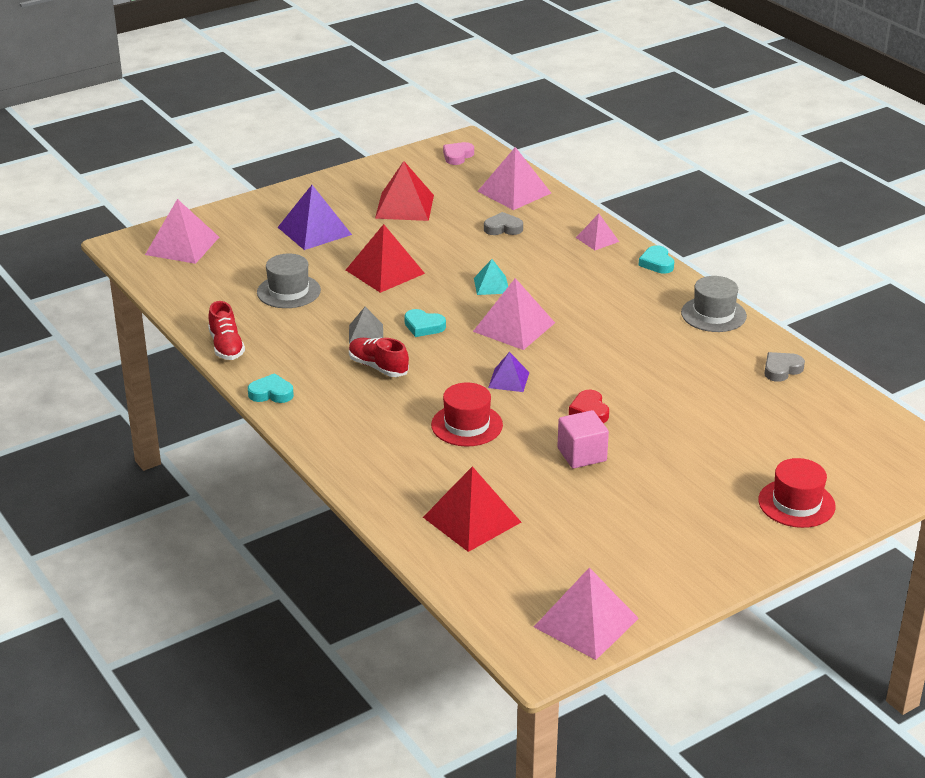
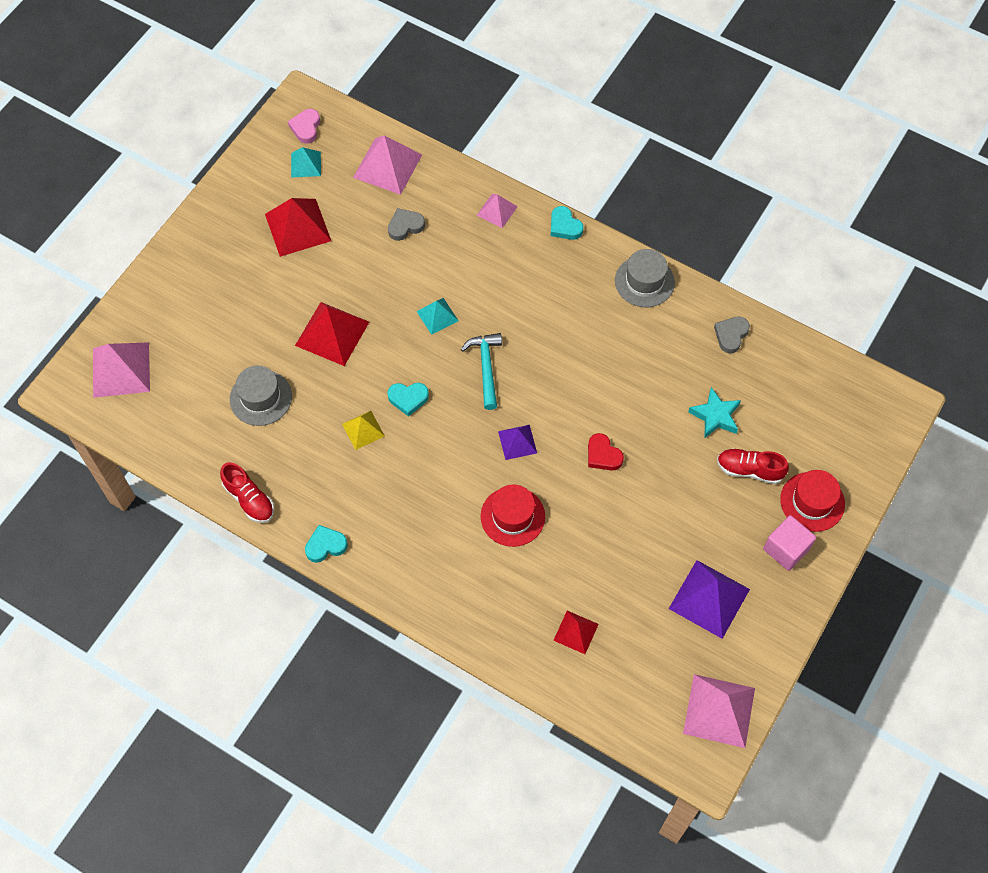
camera: 25 degrees left, 30 degrees up
(314, 231) = (234, 297): purple pyramid -> purple pyramid (709, 598)
(366, 334) = (363, 430): grey pyramid -> yellow pyramid
(378, 367) = (398, 471): red shoe -> red shoe (749, 470)
(441, 175) = (306, 164): none -> turquoise pyramid
(471, 519) = (575, 632): red pyramid -> red pyramid, size x0.57
(514, 327) = (486, 367): pink pyramid -> turquoise hammer
(582, 454) = (623, 514): pink cube -> pink cube (786, 549)
(727, 417) = (715, 416): none -> turquoise star

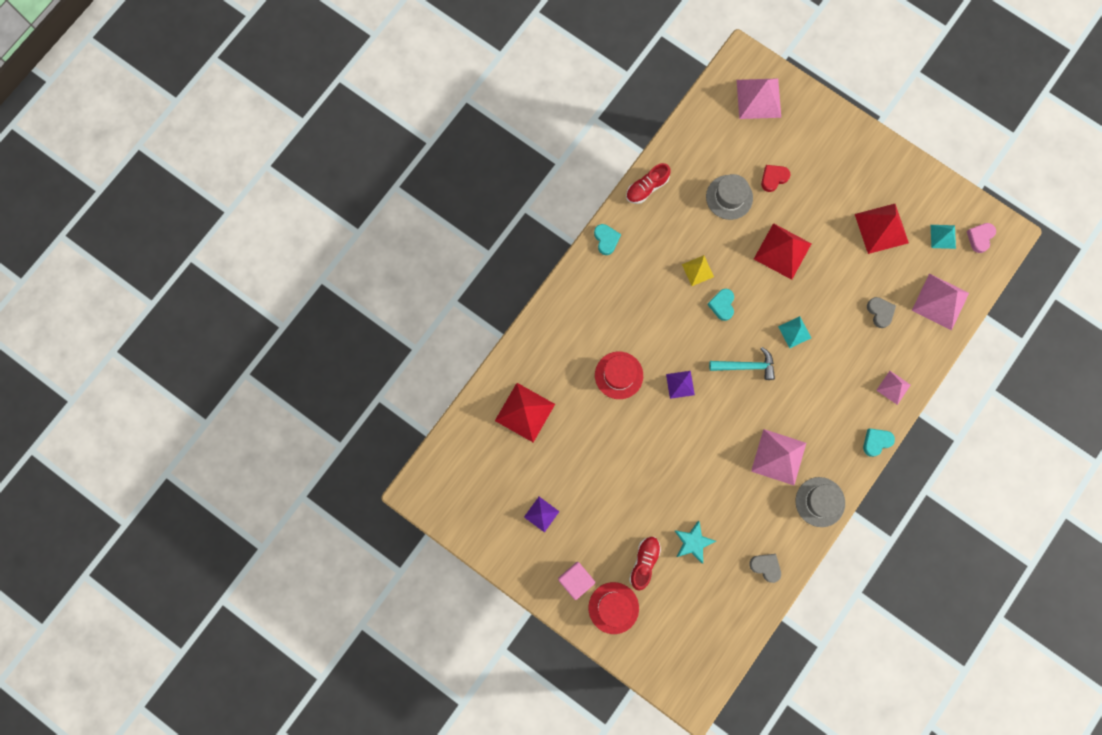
camera: 95 degrees right, 15 degrees up
(306, 128) = (980, 237): pink heart -> pink heart turned 75 degrees counterclockwise
(575, 632) = (524, 412): red pyramid -> red pyramid, size x1.76
(603, 455) = (664, 449): red heart -> red heart (773, 178)
(709, 598) = (541, 514): purple pyramid -> purple pyramid, size x0.57
(719, 710) = (456, 508): pink pyramid -> pink pyramid (778, 457)

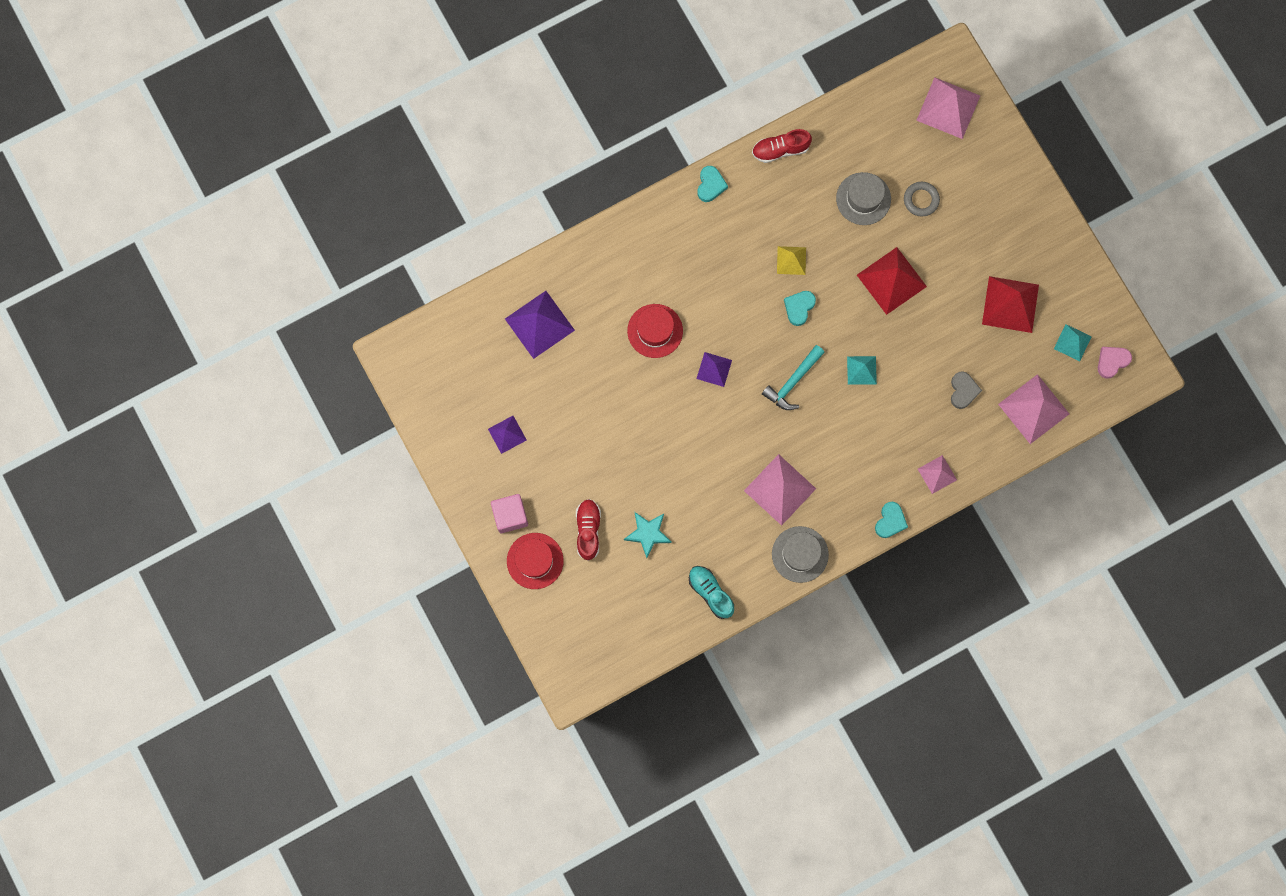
camera: 25 degrees right, 0 degrees up
(524, 412) = (539, 324): red pyramid -> purple pyramid
(644, 562) = (588, 530): red shoe -> red shoe turned 45 degrees counterclockwise
(746, 366) = (792, 382): turquoise hammer -> turquoise hammer turned 105 degrees clockwise
(765, 566) = (710, 592): grey heart -> turquoise shoe
(773, 178) = (921, 200): red heart -> grey ring
(876, 442) = (890, 521): turquoise heart -> turquoise heart turned 120 degrees clockwise

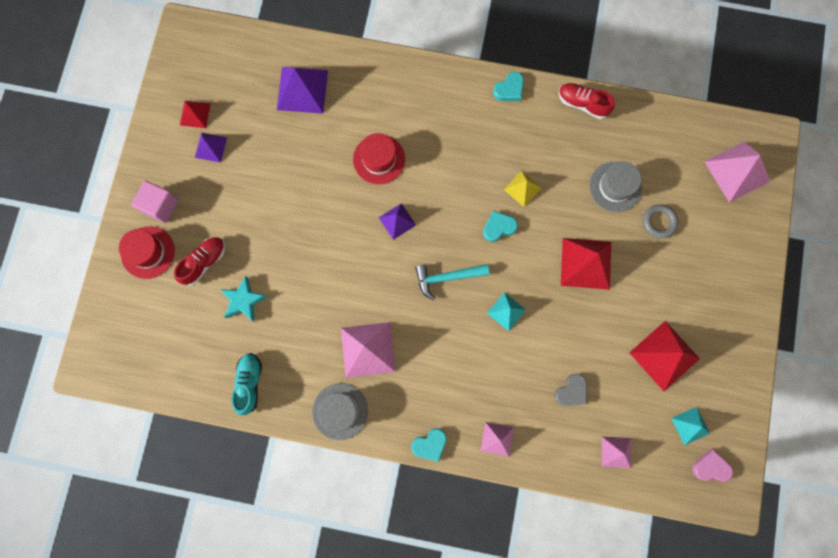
camera: 40 degrees right, 0 degrees up
(468, 418) = (195, 114): none -> red pyramid
(1033, 409) = (616, 452): pink pyramid -> pink pyramid, size x0.57

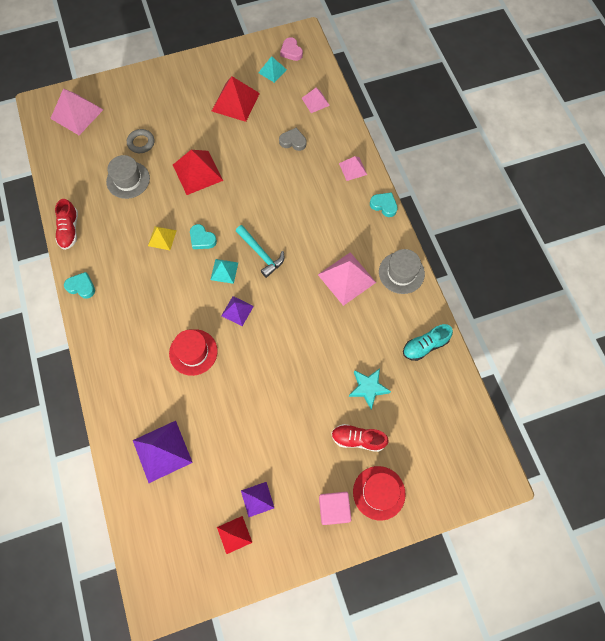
camera: 120 degrees left, 10 degrees down
(506, 311) = (262, 204): turquoise pyramid -> turquoise pyramid (224, 271)

